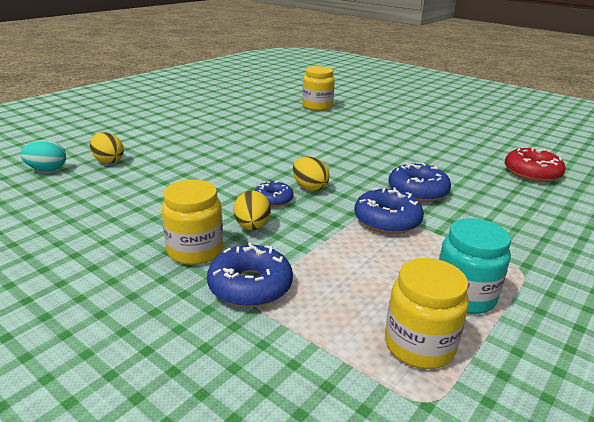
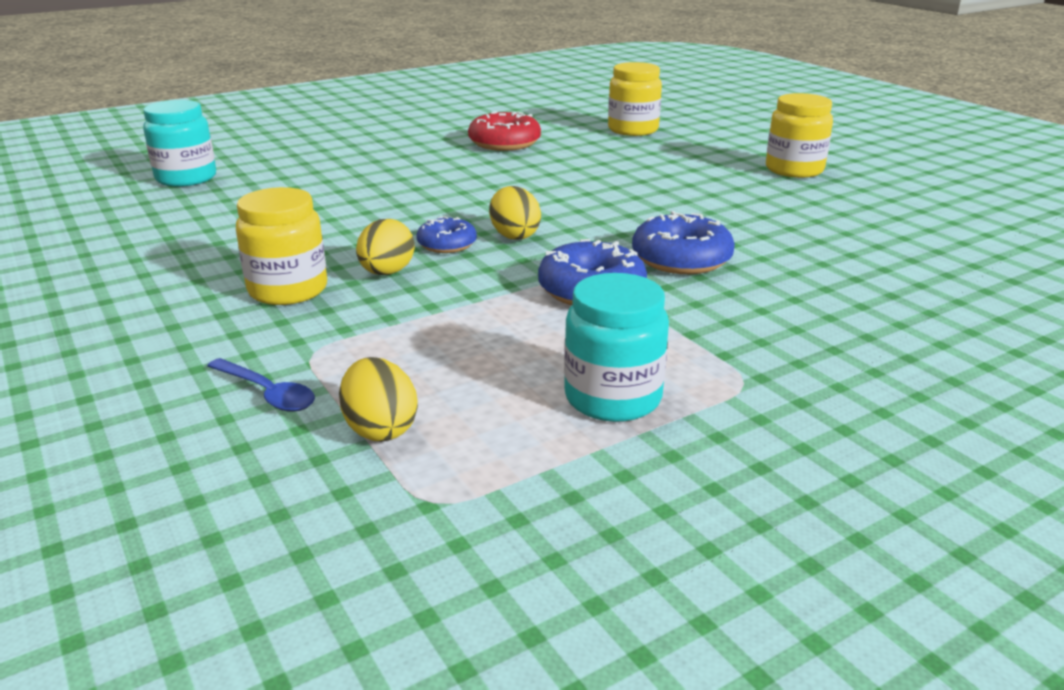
camera: 20 degrees right, 0 degrees up
(47, 170) = (186, 178): turquoise egg -> turquoise jar
(108, 161) = (268, 175): yellow egg -> yellow egg (380, 429)
(249, 339) = (267, 393): none -> blue spoon
(250, 286) = (322, 338): blue donut -> none
(419, 345) = (484, 441): yellow jar -> yellow jar (794, 170)
(532, 173) = (919, 256): red donut -> red donut (504, 143)

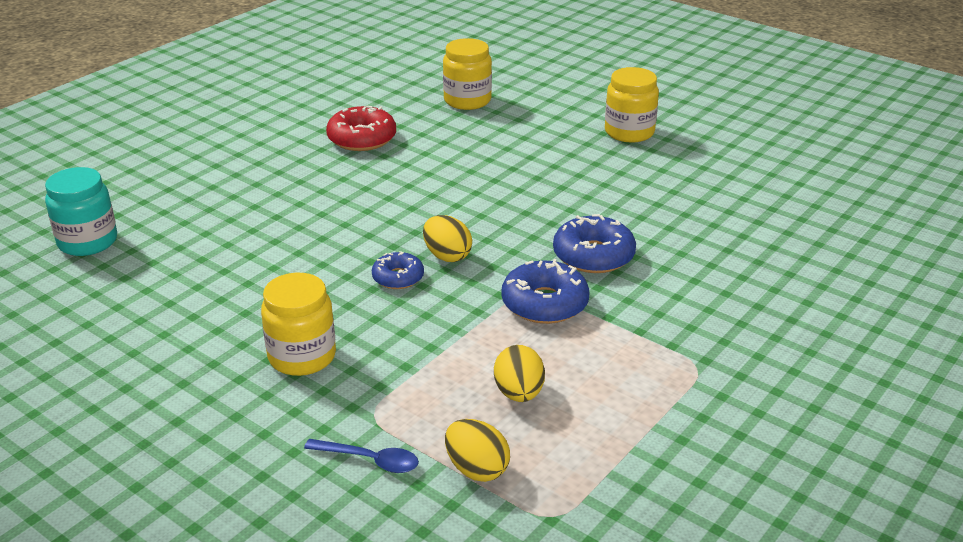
camera: 20 degrees left, 5 degrees up
(387, 273) = (371, 320): yellow egg -> yellow egg (519, 393)
(613, 398) = (618, 402): turquoise jar -> none

